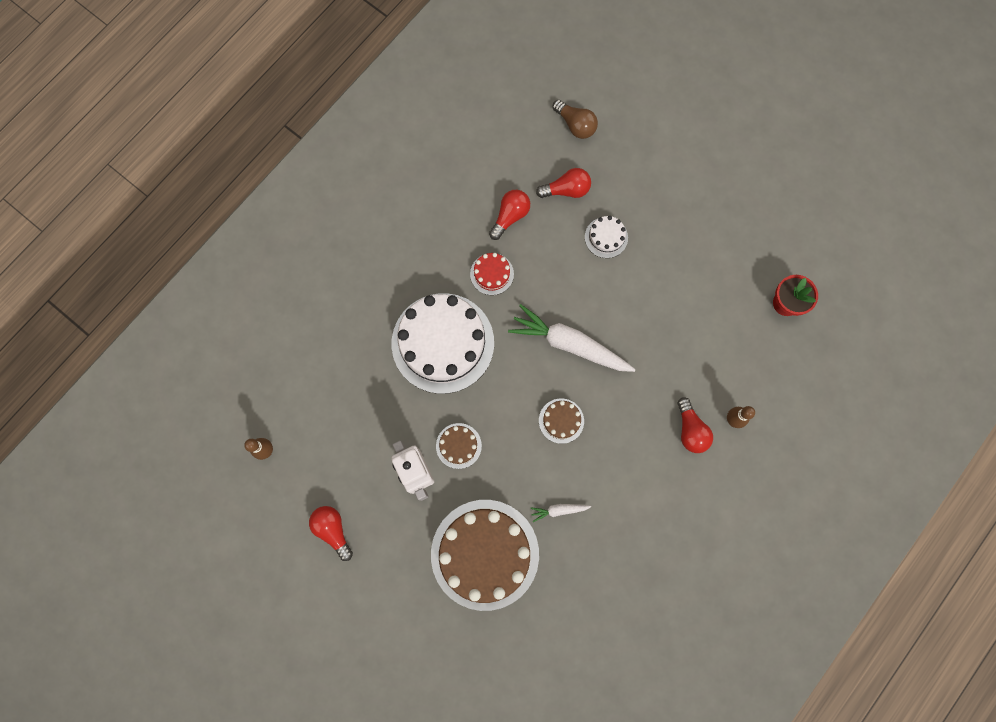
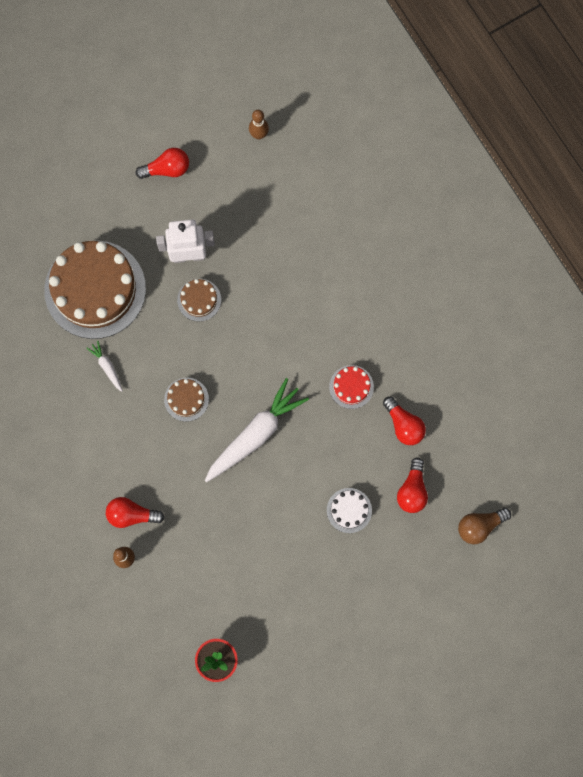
camera: 110 degrees right, 0 degrees up
(443, 343) = (300, 318): white cake -> none
(559, 510) = (107, 367): white carrot -> white carrot turned 45 degrees counterclockwise

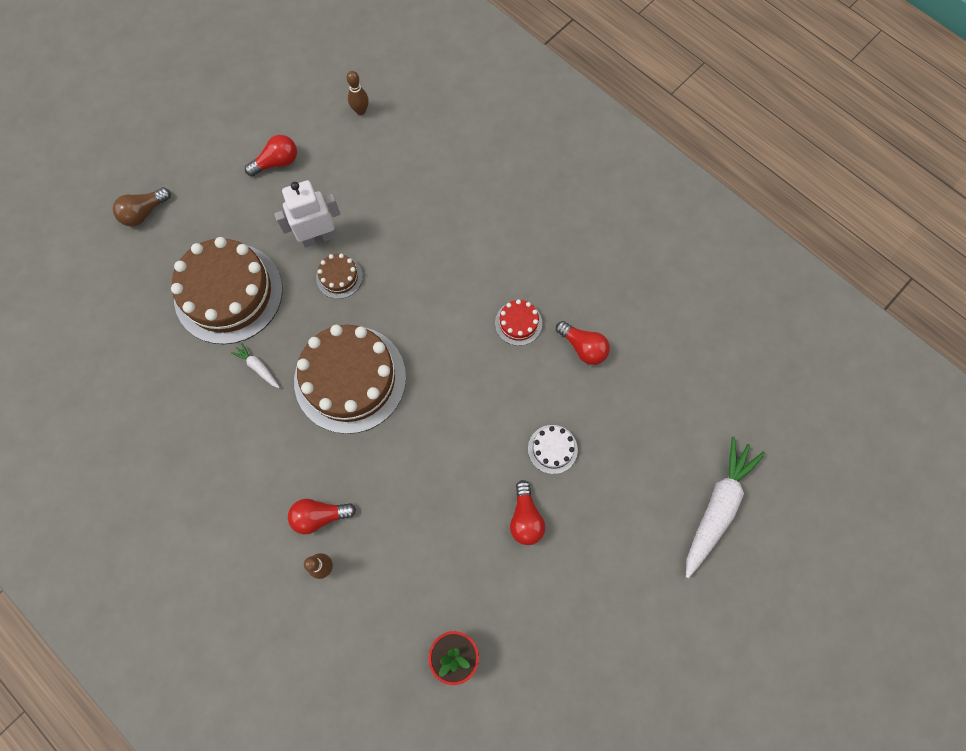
camera: 15 degrees left, 5 degrees down
(186, 399) = (350, 379): brown cake -> brown cake, size x2.30
(255, 434) = (432, 396): white carrot -> white carrot (717, 507)
(412, 490) = (612, 411): red light bulb -> red light bulb (525, 518)
(480, 526) = (693, 429): brown light bulb -> brown light bulb (144, 212)

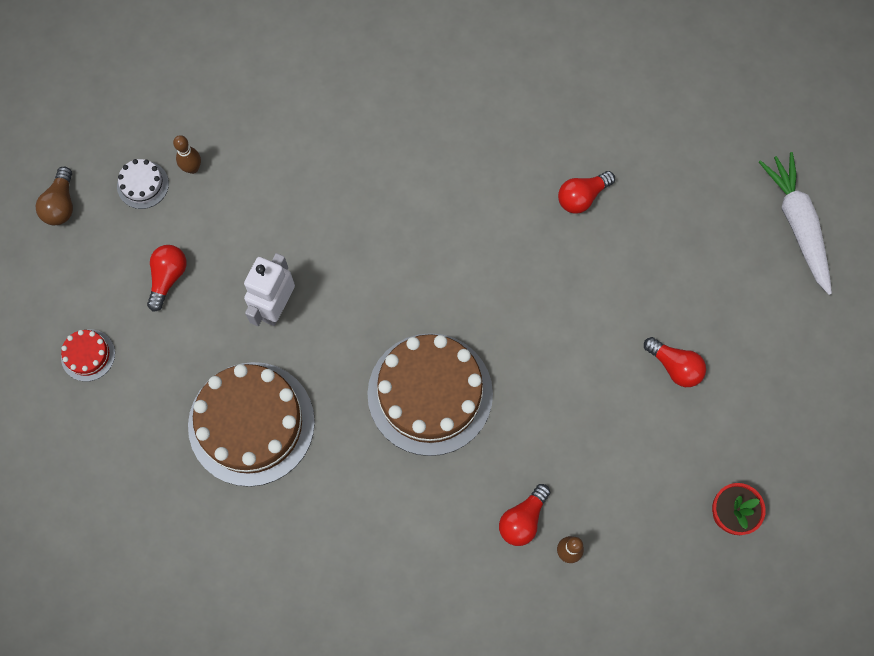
camera: 45 degrees left, 0 degrees up
(144, 212) = (97, 428): brown light bulb -> brown light bulb (61, 204)
(258, 367) = (345, 457): white carrot -> none
(339, 277) = (330, 322): brown cake -> none
(518, 323) = (513, 224): red cake -> red cake (88, 355)
(552, 449) = (640, 296): white cake -> white cake (143, 185)
(583, 347) = (582, 197): red light bulb -> red light bulb turned 150 degrees clockwise

